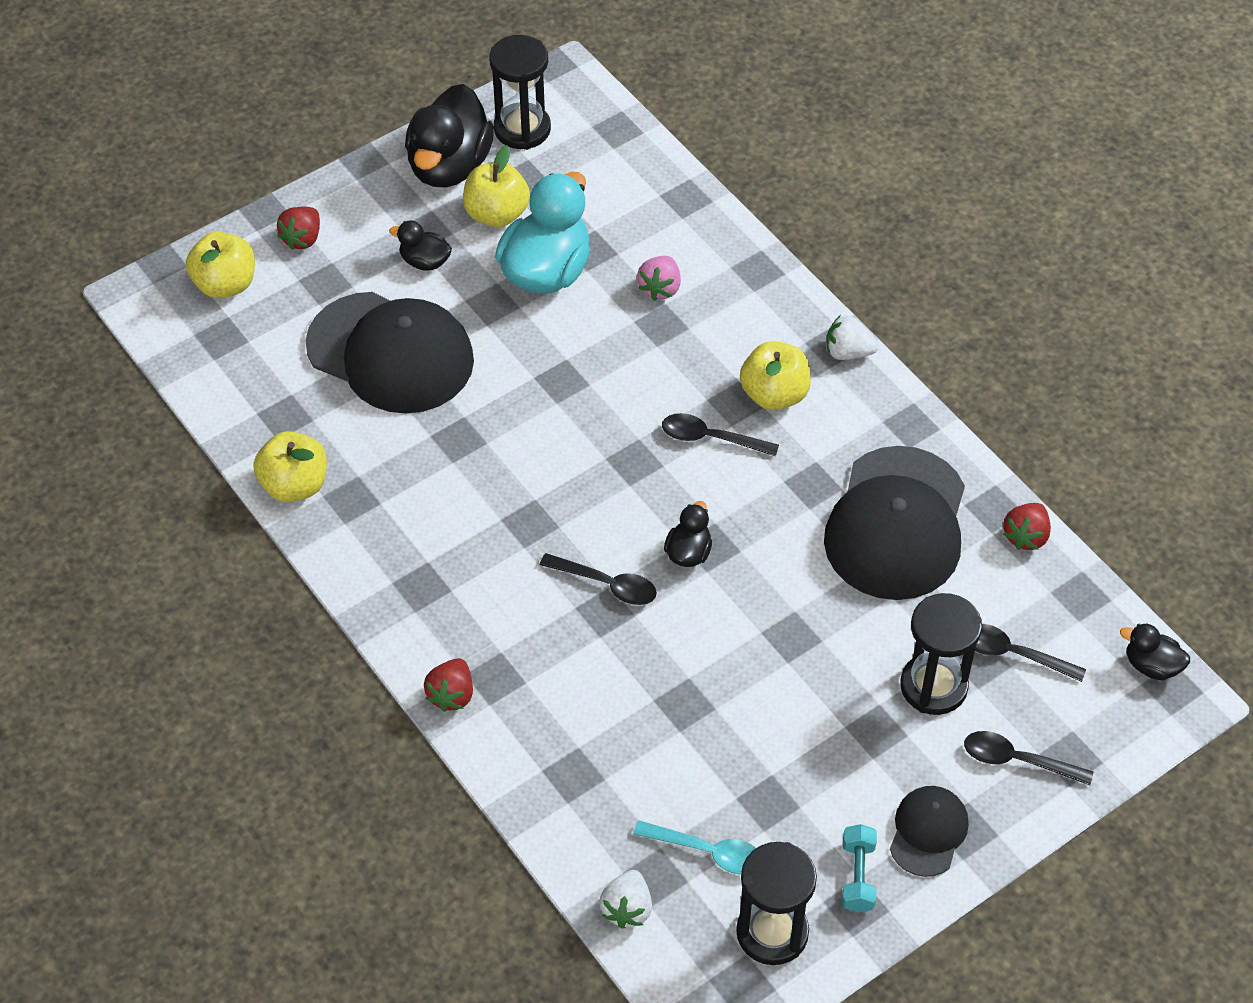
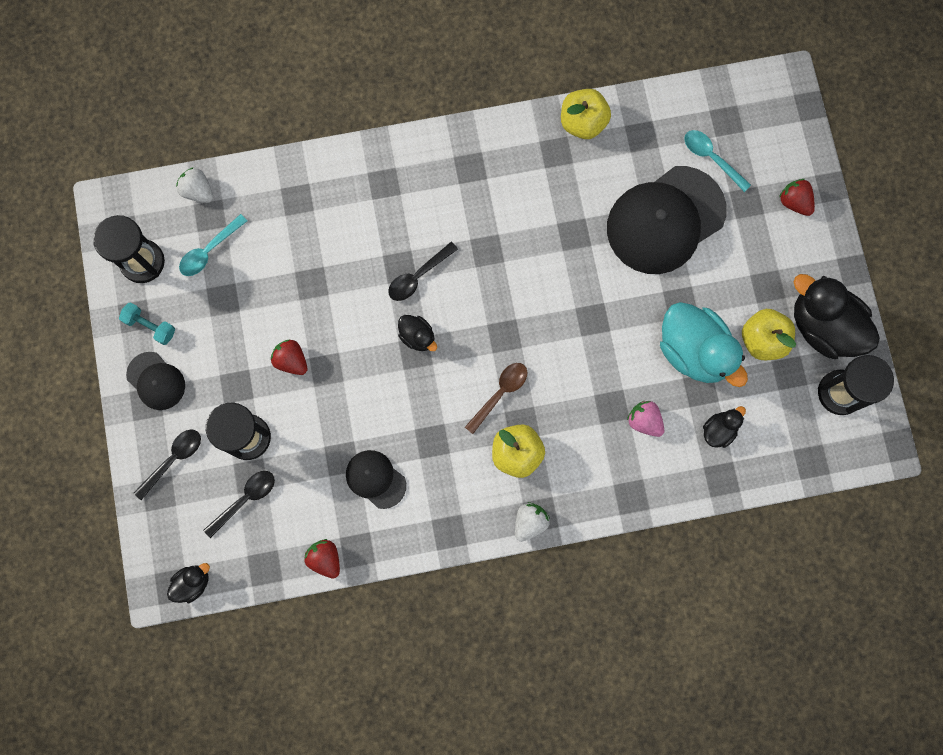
camera: 115 degrees right, 25 degrees up
(225, 284) = (773, 139): yellow apple -> none
(281, 335) = (711, 158): none -> turquoise spoon
(425, 261) = (738, 273): black duck -> black duck (719, 430)
(451, 695) = (384, 154): red strawberry -> red strawberry (291, 360)
(711, 438) = (500, 393): black spoon -> brown spoon
(896, 524) = (375, 479): black cap -> black cap, size x0.49

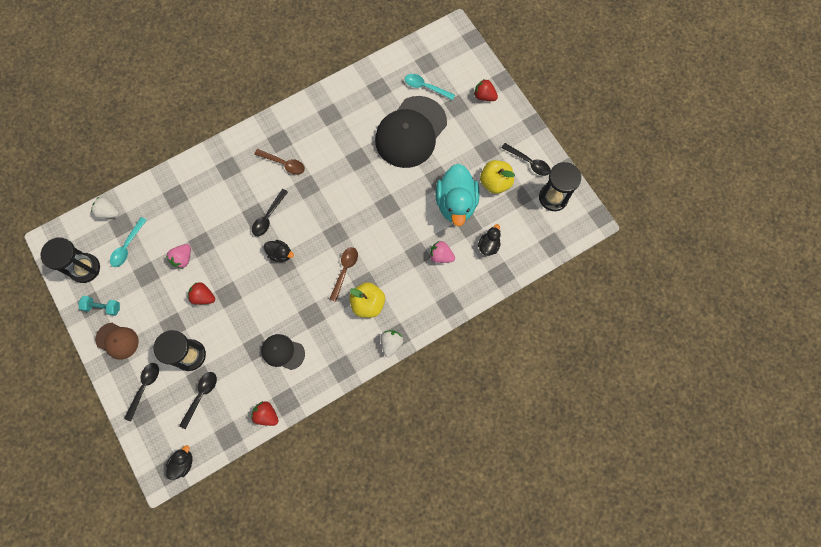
camera: 20 degrees left, 5 degrees down
(156, 381) = (117, 341): black cap -> brown cap
(280, 295) = (183, 258): none -> pink strawberry
(465, 204) = (283, 164): none -> brown spoon
(582, 122) = (340, 92): yellow apple -> none
(694, 351) = (456, 203): turquoise duck -> turquoise duck turned 60 degrees clockwise
(823, 326) = (528, 162): black duck -> black spoon

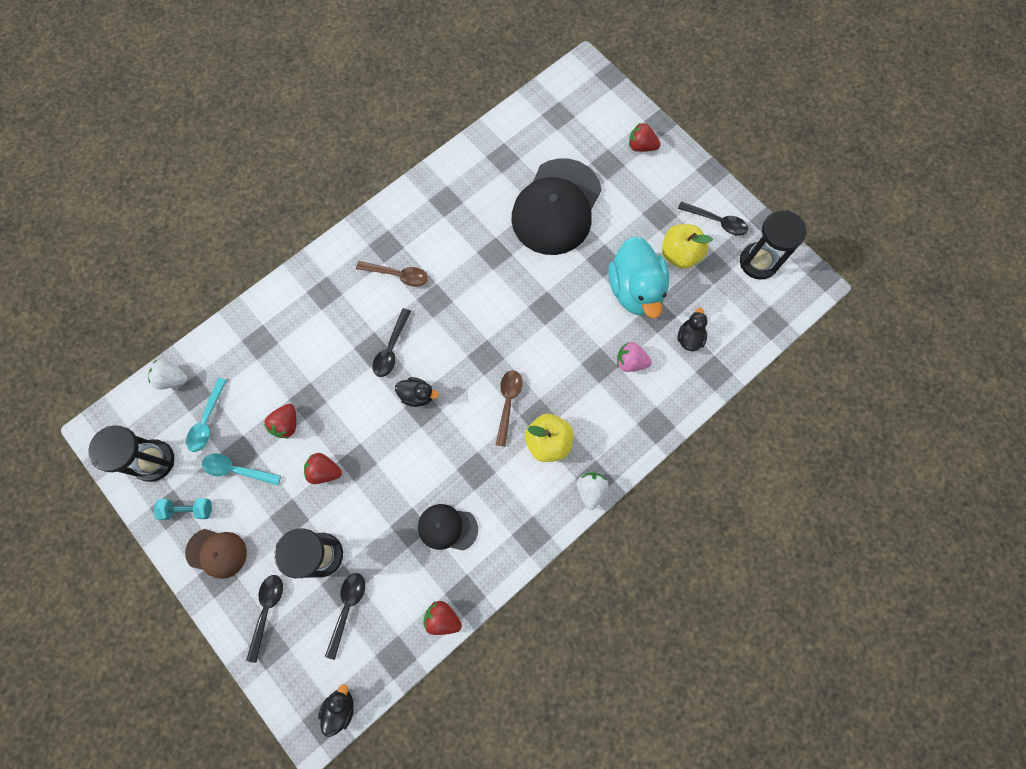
camera: 10 degrees left, 0 degrees up
(183, 258) = (286, 424): pink strawberry -> red strawberry
(425, 87) = (563, 146): turquoise spoon -> turquoise spoon (237, 470)

